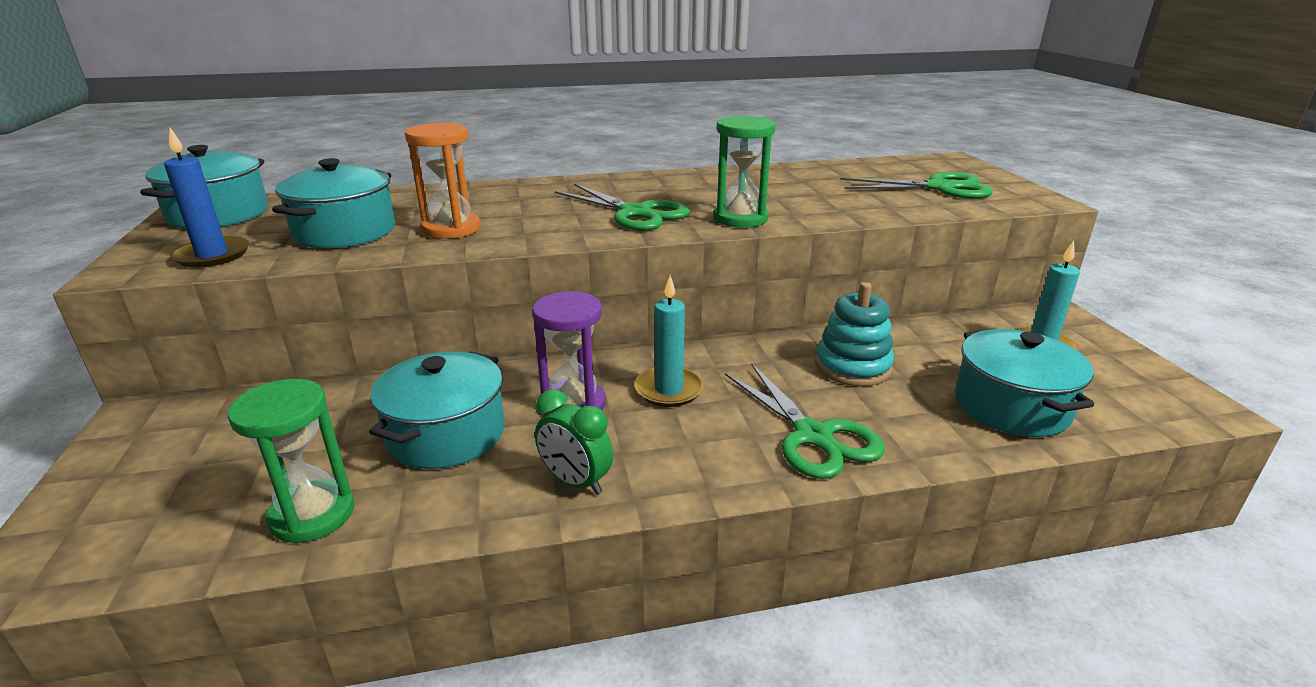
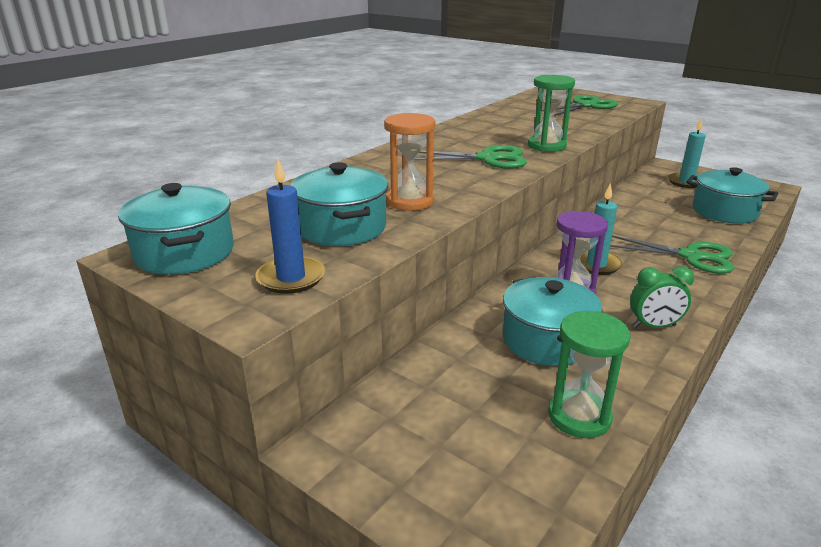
camera: 40 degrees left, 0 degrees up
(852, 367) = (642, 219): turquoise stacking toy -> none

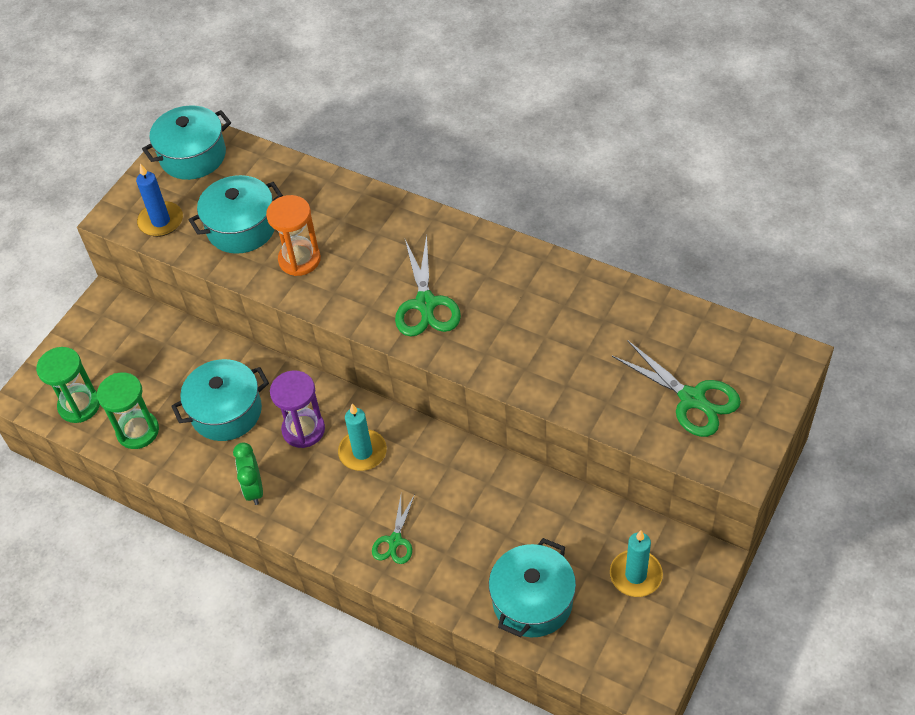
camera: 85 degrees right, 25 degrees up
(547, 146) = (482, 354): green hourglass -> green hourglass (79, 405)
(691, 256) = (395, 541): green scissors -> green scissors, size x0.60

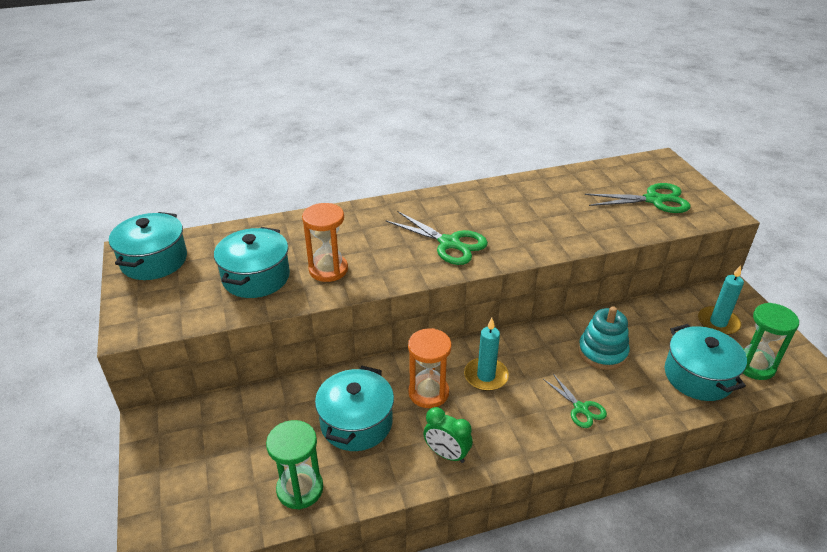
camera: 50 degrees left, 15 degrees down
(79, 405) = (219, 511): green hourglass -> green hourglass (754, 365)
(161, 221) = (179, 309): blue candle -> none
(303, 430) = (428, 392): purple hourglass -> orange hourglass
(485, 511) = (602, 352): none -> turquoise stacking toy

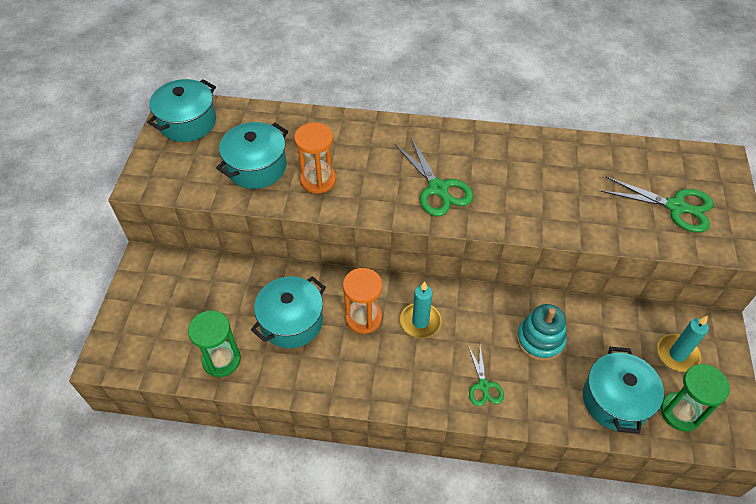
camera: 25 degrees right, 15 degrees up
(446, 454) = (346, 379): green clock -> none

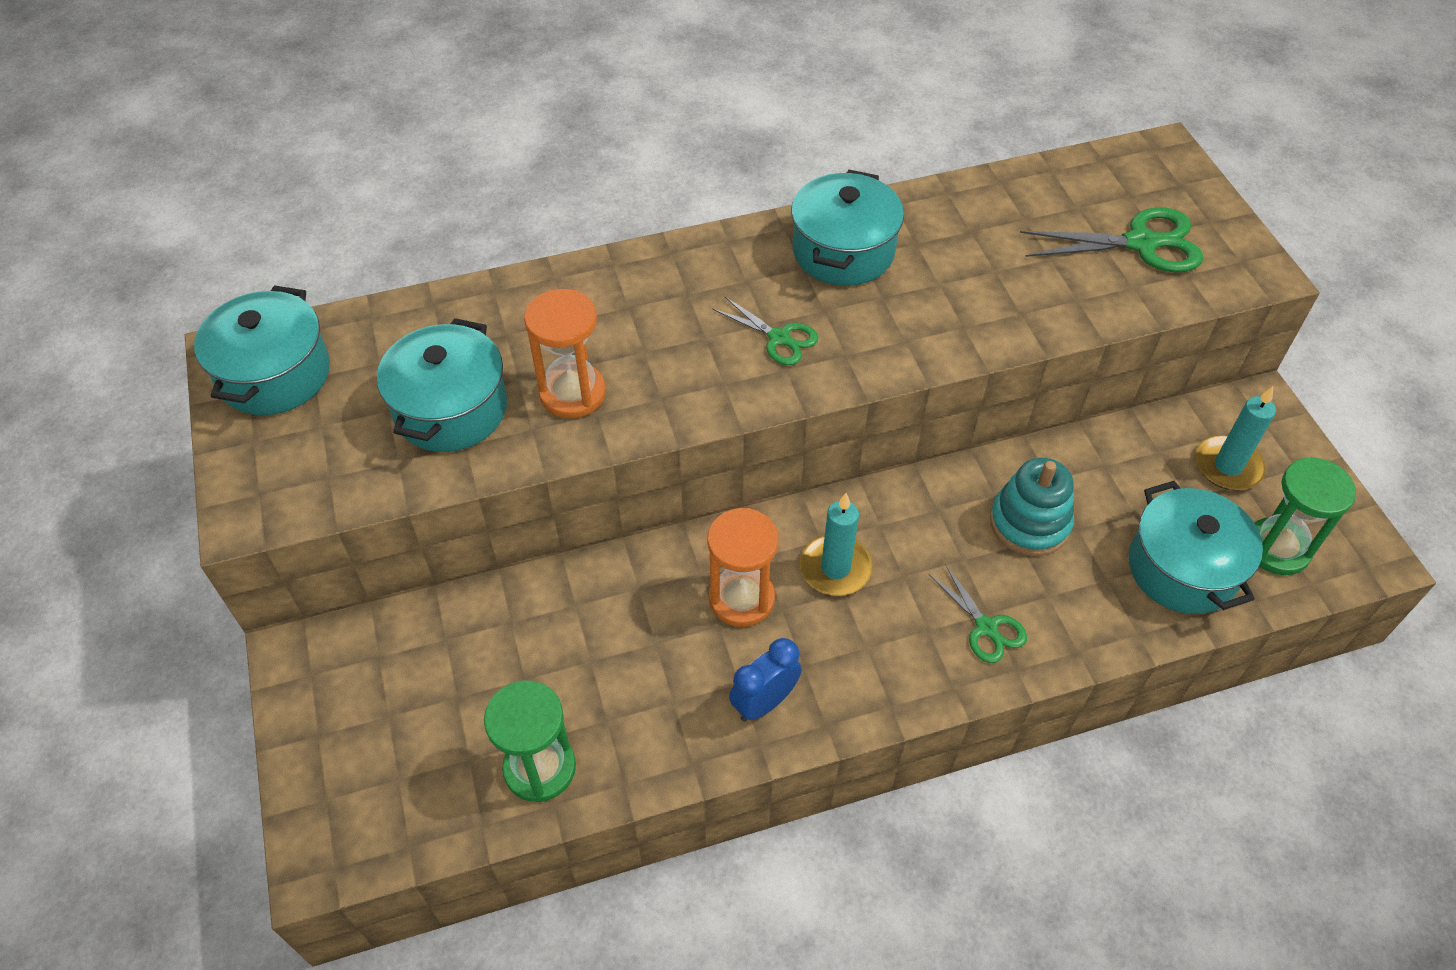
camera: 25 degrees left, 0 degrees up
(291, 321) = (625, 653): turquoise pot -> turquoise pot (843, 251)
(345, 375) = (764, 702): none -> blue clock
(438, 188) = (779, 338): green scissors -> green scissors, size x0.60

